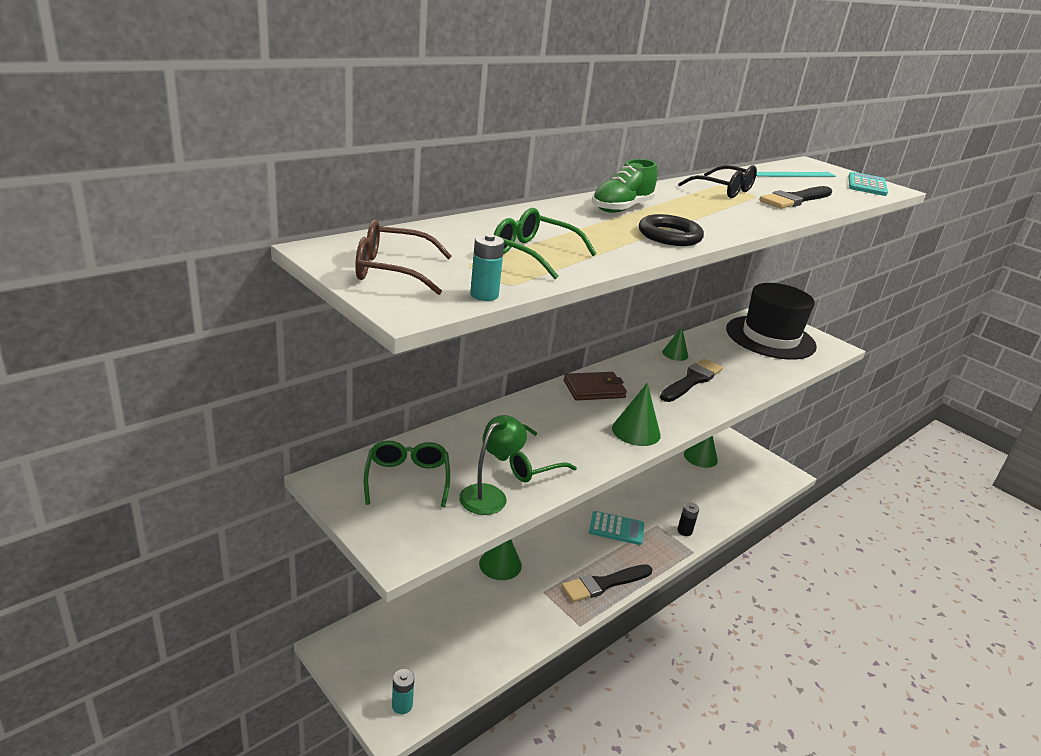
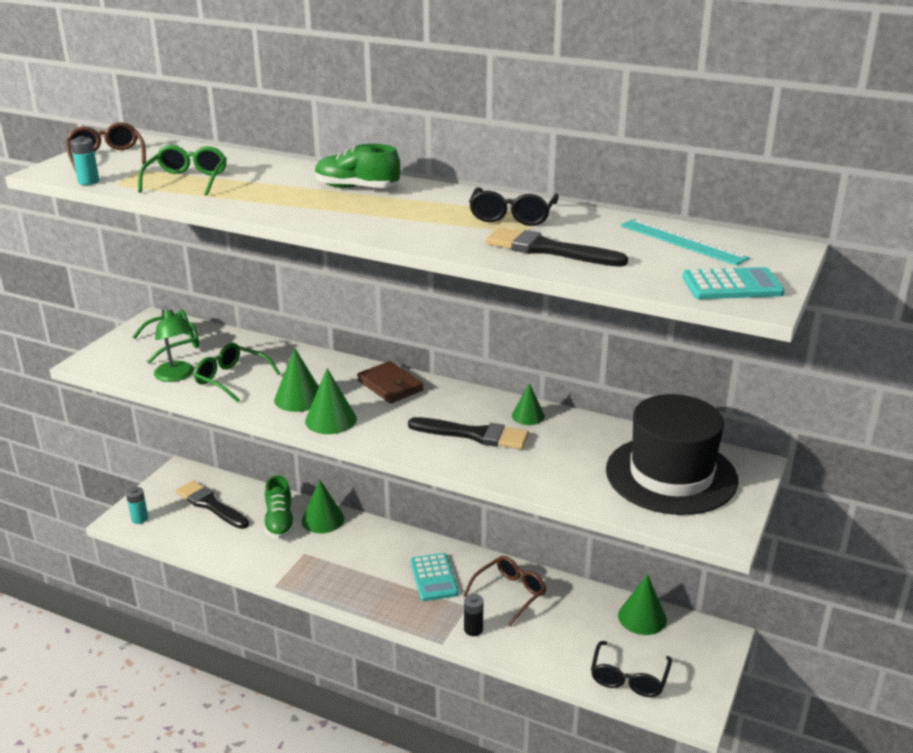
camera: 70 degrees right, 0 degrees up
(485, 593) = (280, 522): none -> green shoe
(489, 494) = (177, 376): green lamp -> green lamp turned 45 degrees clockwise
(587, 436) = (299, 398): none -> green cone
(603, 584) = (340, 588): black brush -> black brush (210, 505)
(652, 499) = (510, 593): none -> brown glasses
(669, 236) = (302, 211): black ring -> none
(754, 485) = (629, 678): none -> black glasses

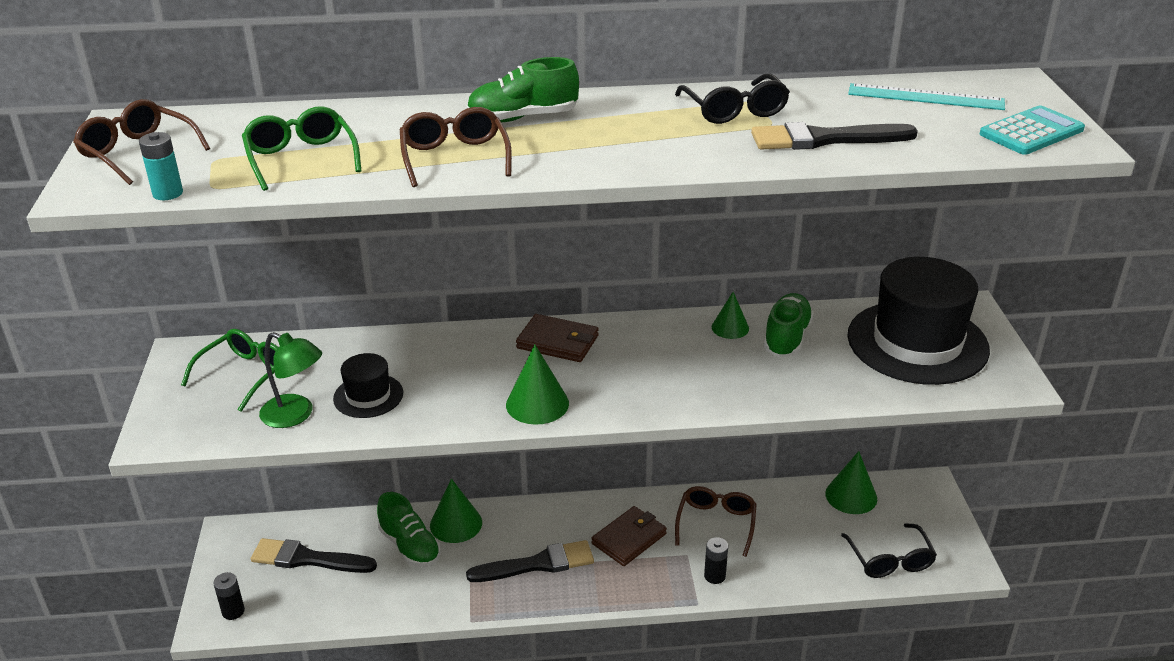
camera: 30 degrees left, 5 degrees up
(139, 519) = (233, 611): turquoise battery -> black battery
(231, 379) = (368, 396): green glasses -> black hat
(276, 201) = (454, 157): none -> brown glasses
(299, 398) = (474, 391): green cone -> none
(433, 577) = (629, 539): turquoise calculator -> brown wallet
(474, 435) = (701, 367): black brush -> black brush (537, 564)
(564, 437) = (786, 338): none -> green shoe

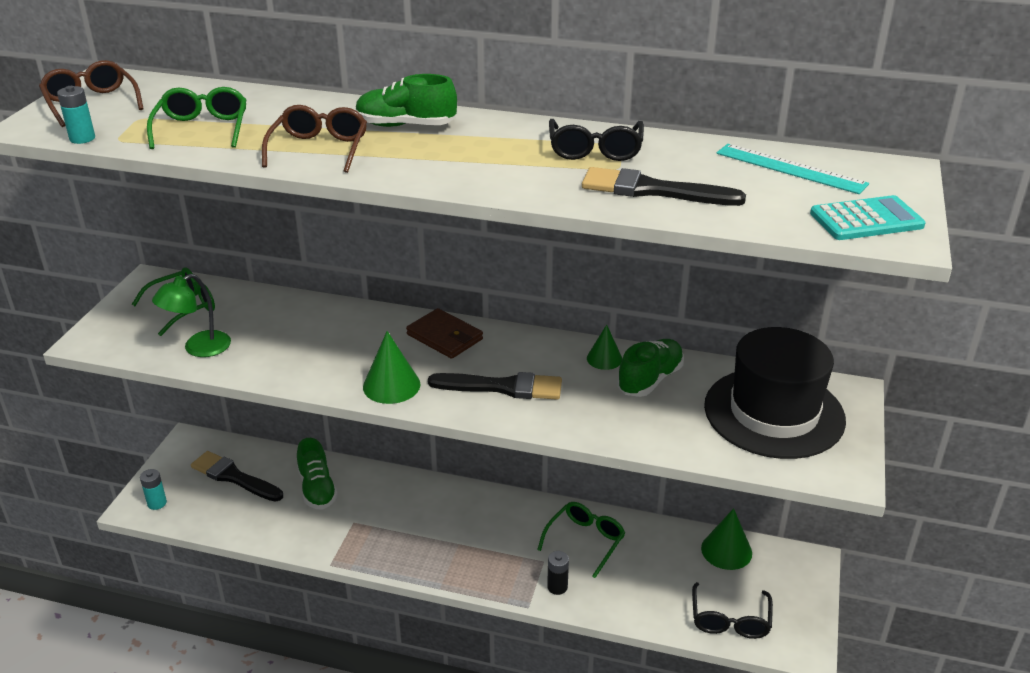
camera: 20 degrees right, 0 degrees up
(233, 611) = (157, 503): black battery -> turquoise battery
(296, 415) = (198, 348): green lamp -> green lamp turned 90 degrees clockwise
(368, 396) = (263, 346): black hat -> none
(456, 524) = (364, 480): green cone -> none
(537, 564) = (411, 533): black brush -> black brush (503, 387)
(629, 539) = (500, 533): brown wallet -> none
(716, 523) = (585, 541): brown glasses -> green glasses

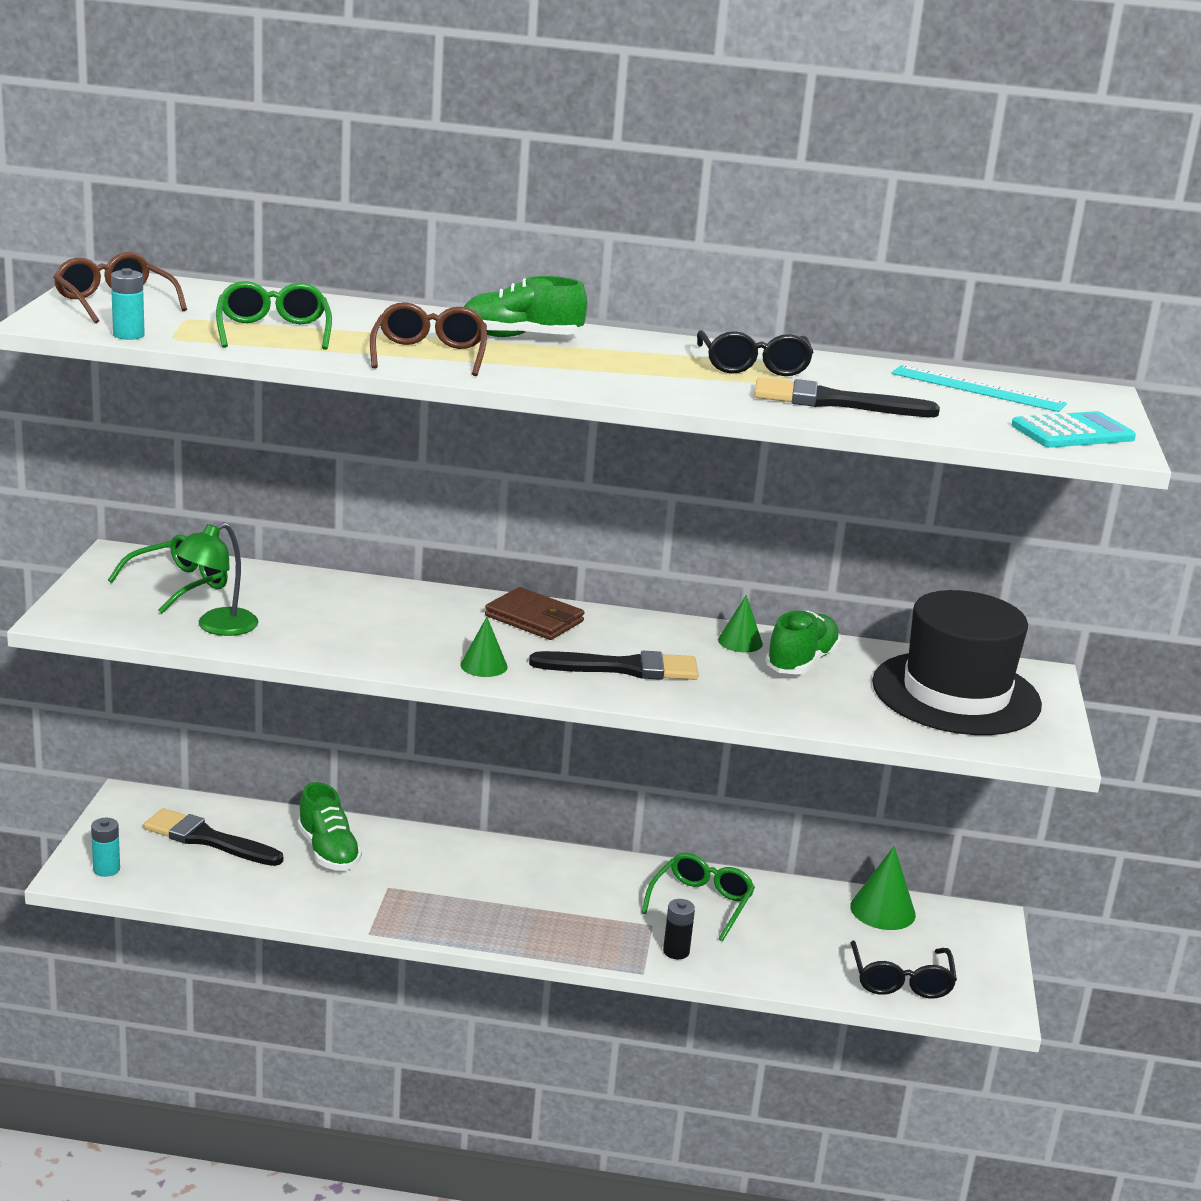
camera: 10 degrees left, 10 degrees down
(391, 385) = (483, 665): green cone -> green cone, size x0.65

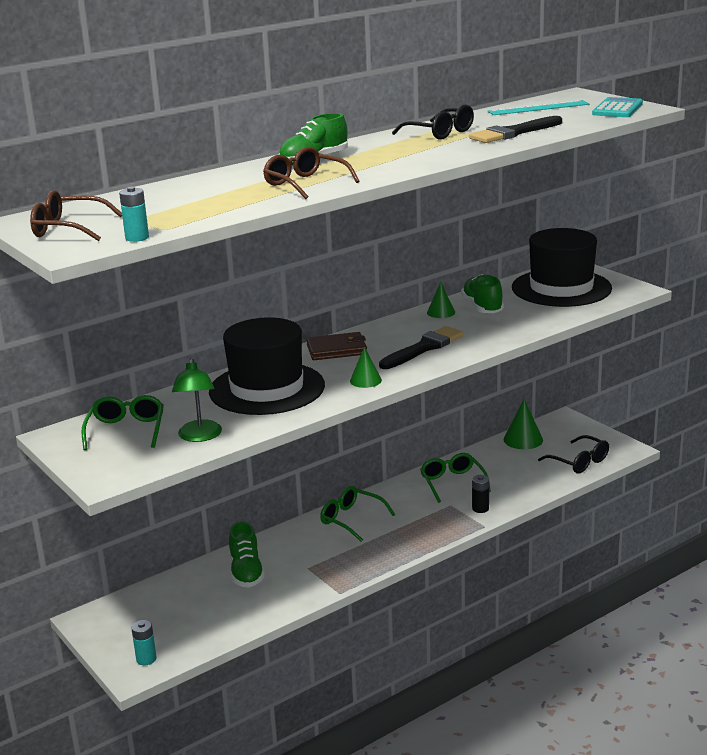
camera: 40 degrees left, 0 degrees up
(207, 839) = (172, 608): black brush -> none
(273, 331) = (199, 206): green glasses -> green glasses (351, 519)
(328, 851) = (246, 572): green shoe -> green shoe turned 60 degrees clockwise
(378, 618) = (267, 388): none -> black hat

